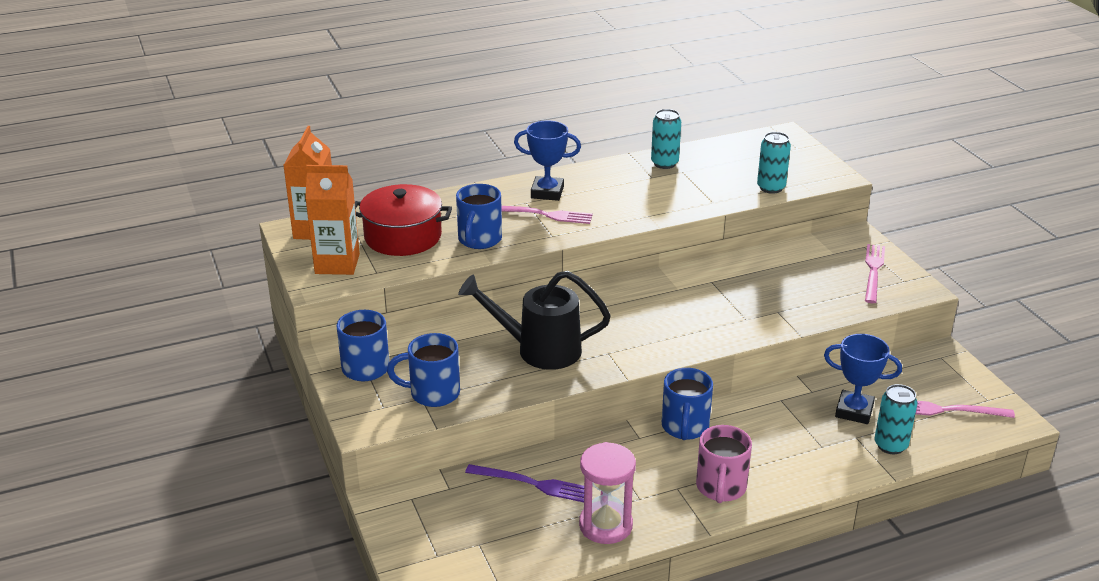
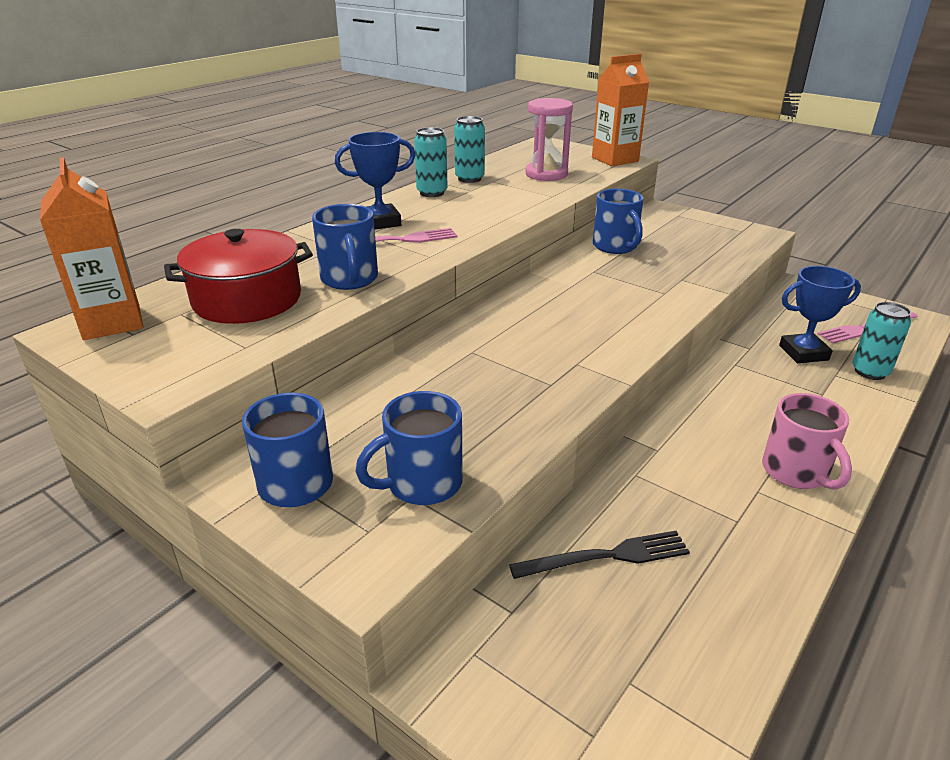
camera: 30 degrees left, 0 degrees up
(337, 264) = (177, 352): orange carton -> orange carton (615, 159)
(532, 484) = (606, 556): purple fork -> black fork
(539, 350) = (500, 385): black watering can -> none
(605, 525) = (743, 573): pink hourglass -> pink hourglass (546, 174)
(685, 427) = (688, 422): blue mug -> blue mug (615, 247)
(771, 188) = (586, 176): turquoise can -> turquoise can (432, 193)
(873, 271) = (710, 230): pink fork -> none

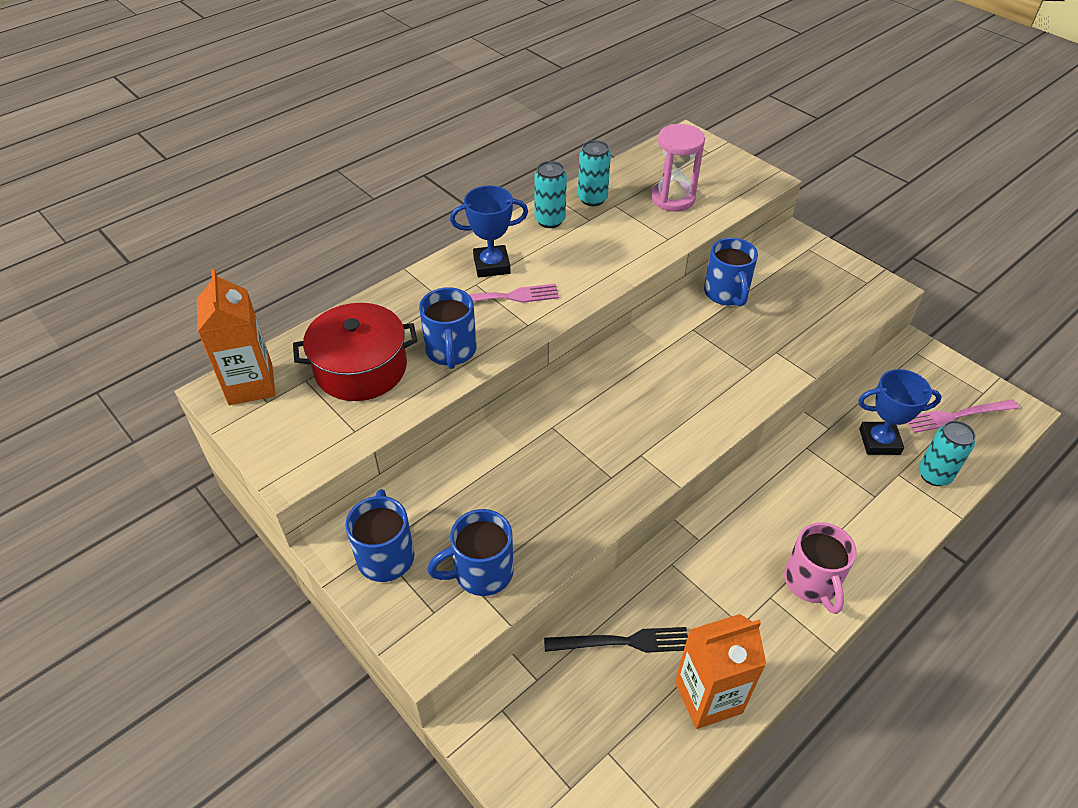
camera: 10 degrees right, 15 degrees up
(615, 159) = (753, 178): orange carton -> orange carton (708, 697)

